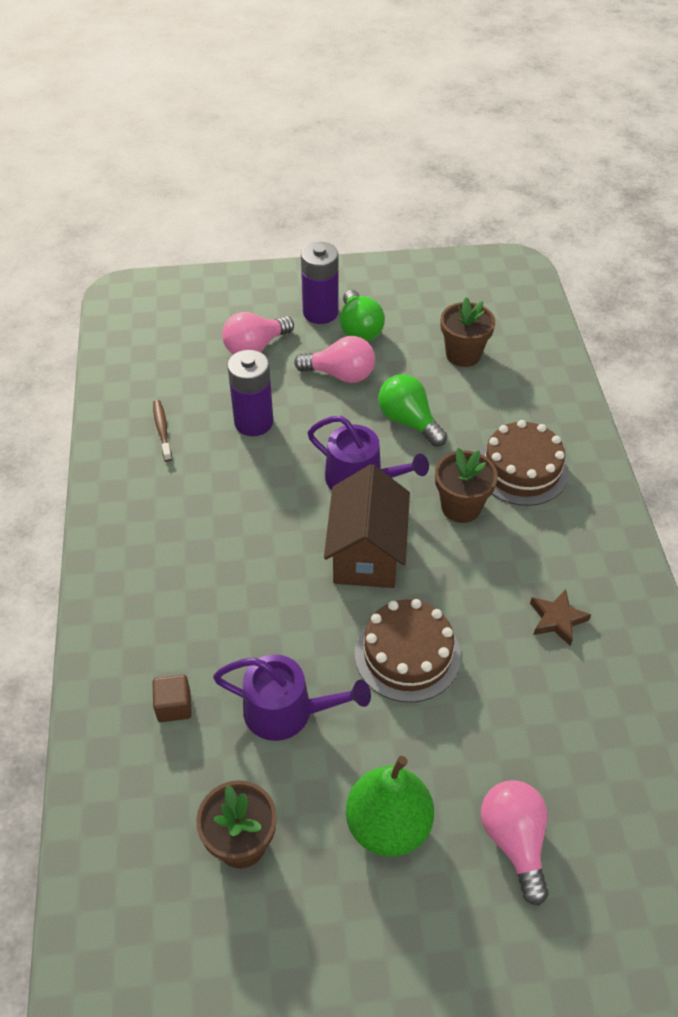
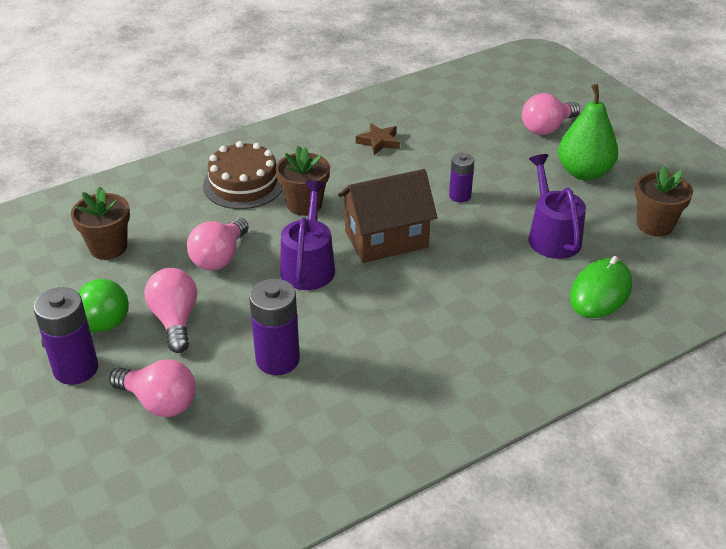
camera: 115 degrees left, 10 degrees down
(162, 430) = (328, 427): brown toothbrush -> none
(174, 706) = (600, 292): brown cube -> green mouse
(407, 654) = (460, 196): brown cake -> purple battery
(408, 421) = (219, 257): green light bulb -> pink light bulb

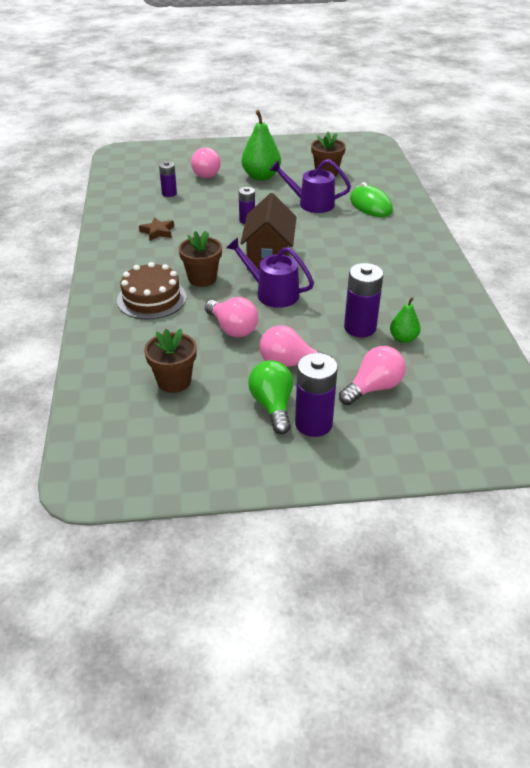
camera: 65 degrees left, 0 degrees up
(276, 406) = (403, 338): none -> green pear
(471, 120) = (169, 193): none -> purple battery

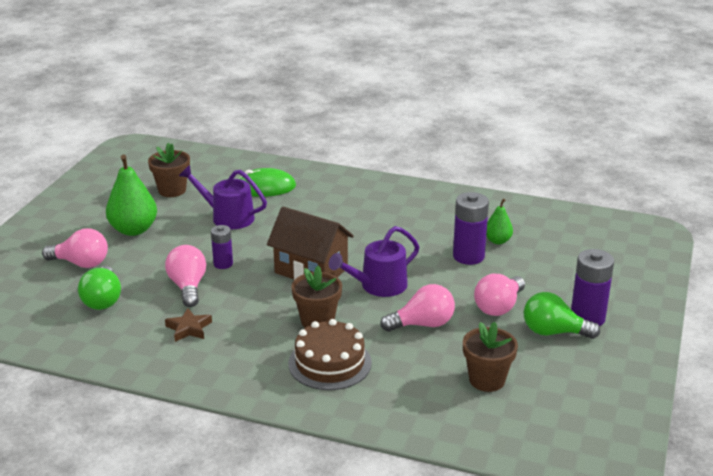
camera: 65 degrees left, 10 degrees down
(169, 193) = (103, 300): purple battery -> green light bulb
(311, 203) = (228, 217): purple watering can -> purple watering can turned 75 degrees clockwise
(373, 388) = (556, 275): pink light bulb -> pink light bulb (188, 287)

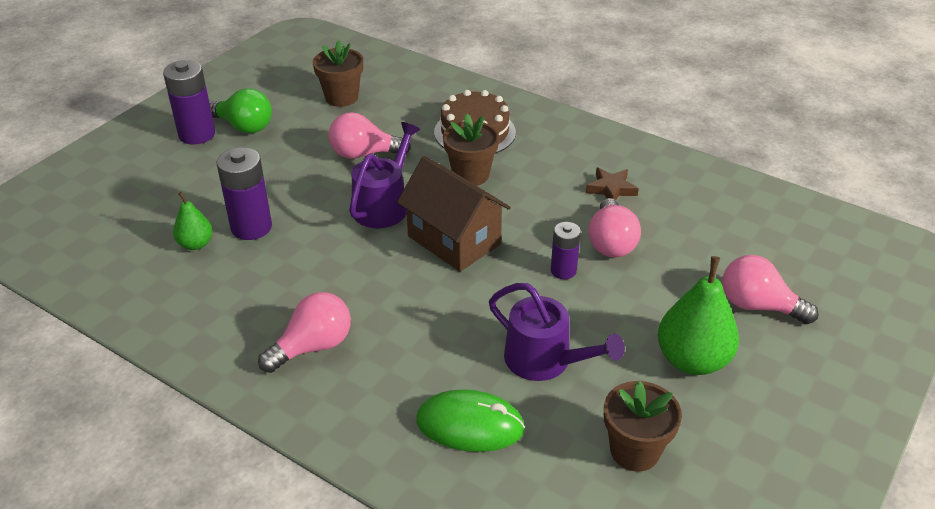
camera: 165 degrees left, 10 degrees up
(103, 300) = (715, 241): green light bulb -> none
(378, 286) = (383, 205): purple watering can -> purple watering can turned 45 degrees counterclockwise
(498, 307) = (273, 159): pink light bulb -> pink light bulb (313, 347)

